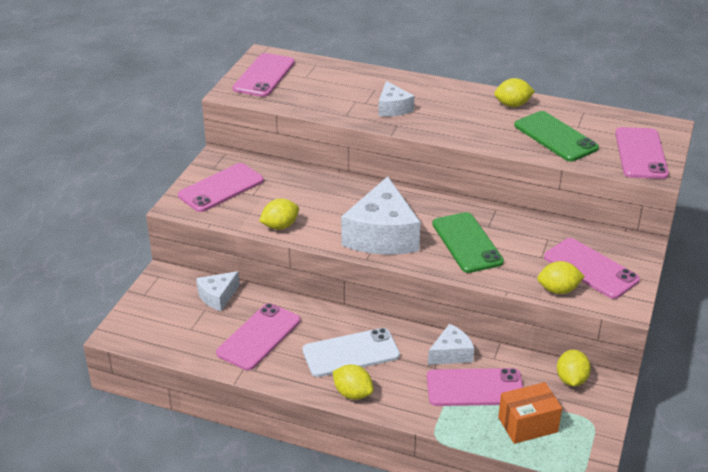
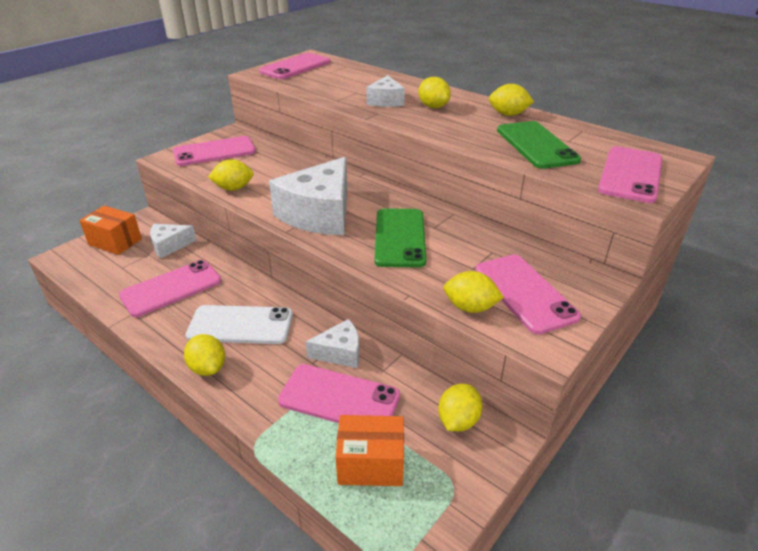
camera: 20 degrees right, 0 degrees up
(158, 305) = (115, 242): none -> orange box
(441, 107) = (433, 107): none -> yellow lemon

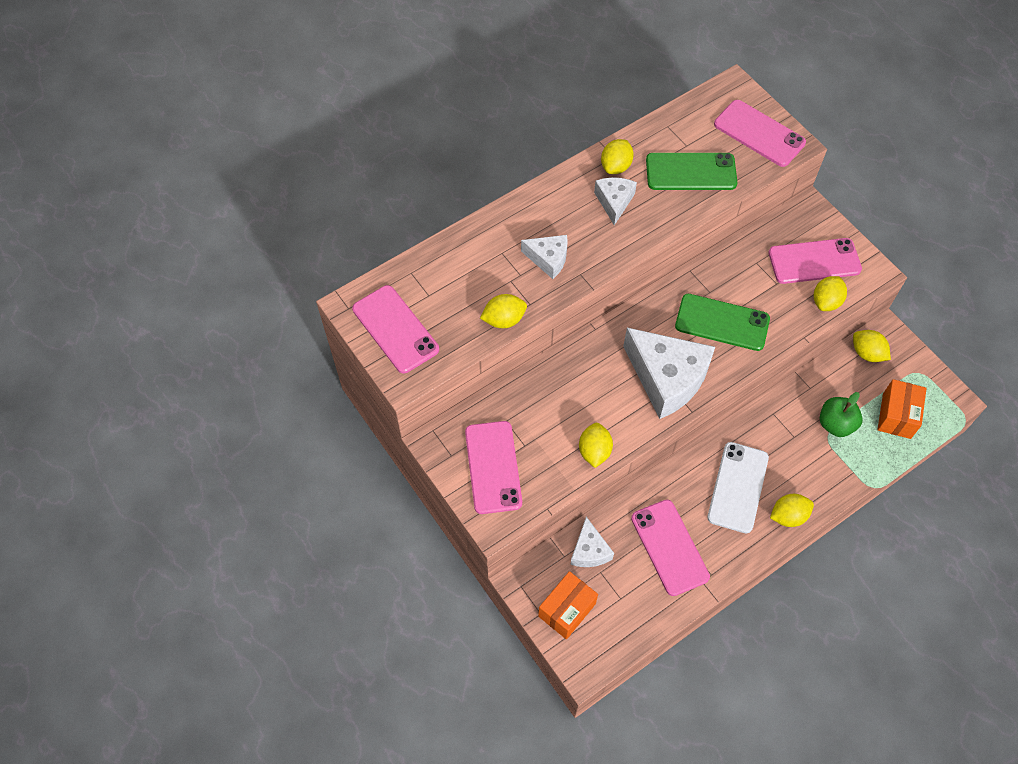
camera: 75 degrees left, 25 degrees up
(339, 398) = (835, 424): pink phone -> green apple
(340, 352) = (786, 414): white cheese -> white cheese (614, 202)
(433, 107) = (577, 221): yellow lemon -> yellow lemon (504, 320)

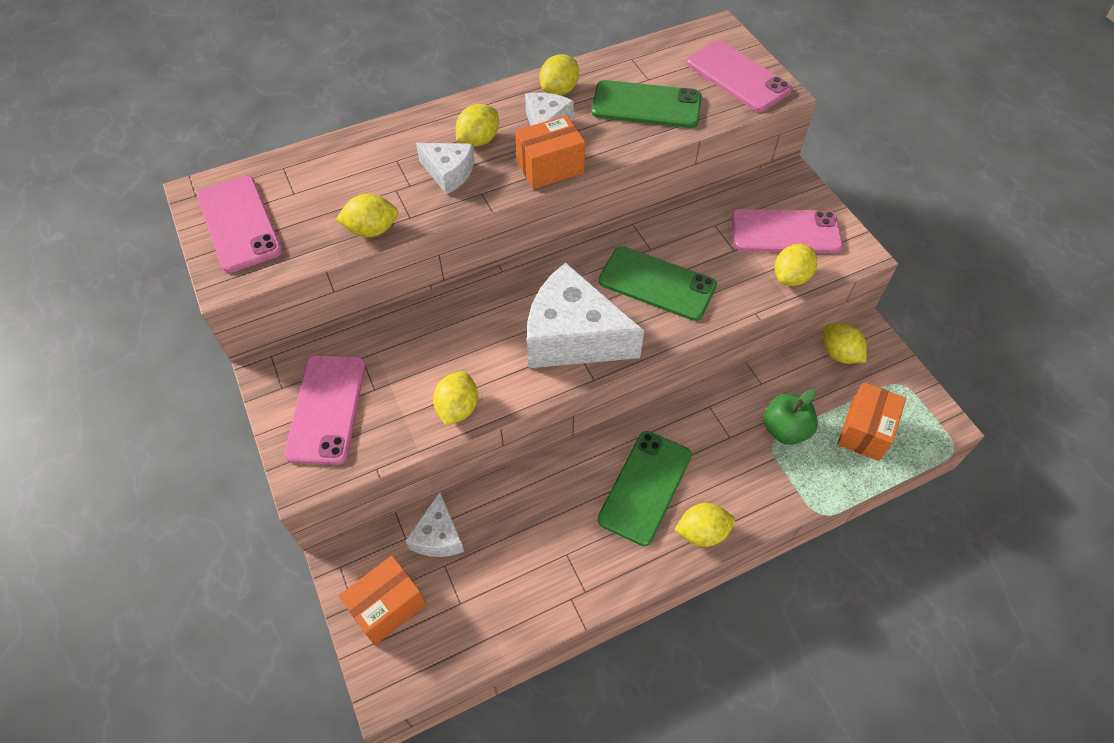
camera: 10 degrees right, 5 degrees down
(563, 225) = (478, 140): none -> yellow lemon
(628, 243) = (550, 167): none -> orange box
(667, 378) = (573, 337): white cheese -> white cheese turned 150 degrees clockwise
(669, 547) = (540, 548): pink phone -> none
(738, 487) = (645, 487): white phone -> green phone

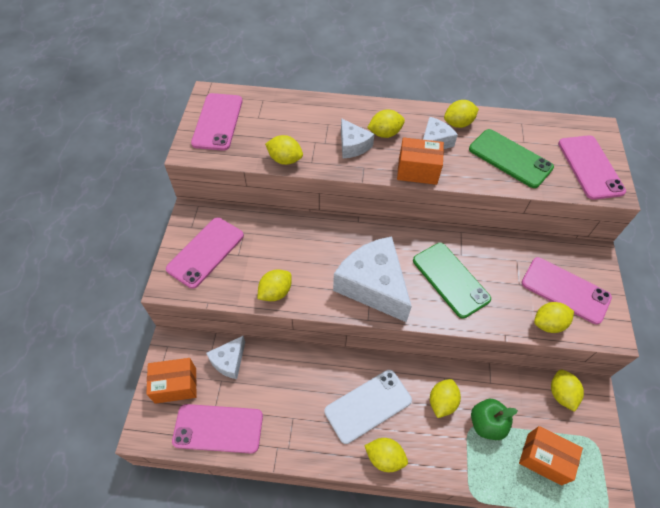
camera: 30 degrees right, 0 degrees up
(482, 623) = (218, 428): none -> pink phone
(645, 487) = (368, 405): green phone -> white phone
(723, 434) = (442, 402): none -> yellow lemon
(864, 431) = (544, 458): orange box -> orange box turned 60 degrees clockwise

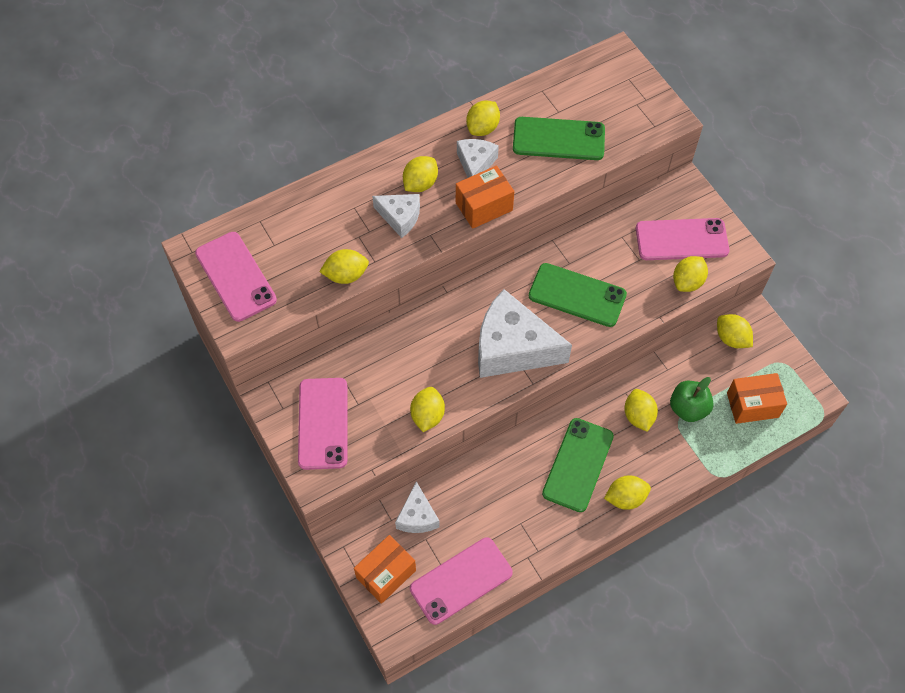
camera: 35 degrees left, 5 degrees up
(368, 405) = (578, 465): white phone -> green phone
(590, 167) = (635, 104): pink phone -> none

